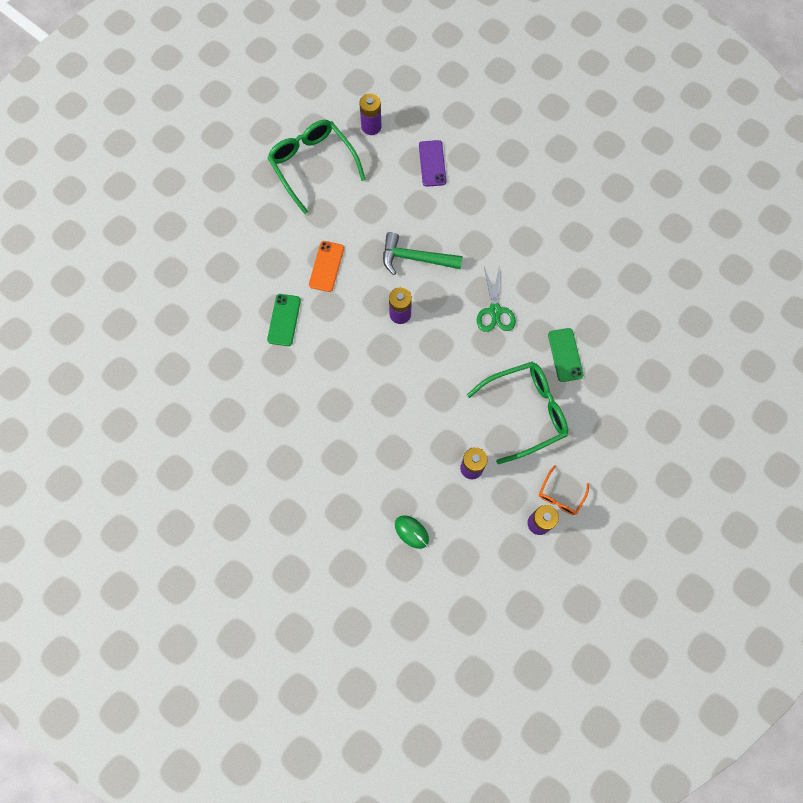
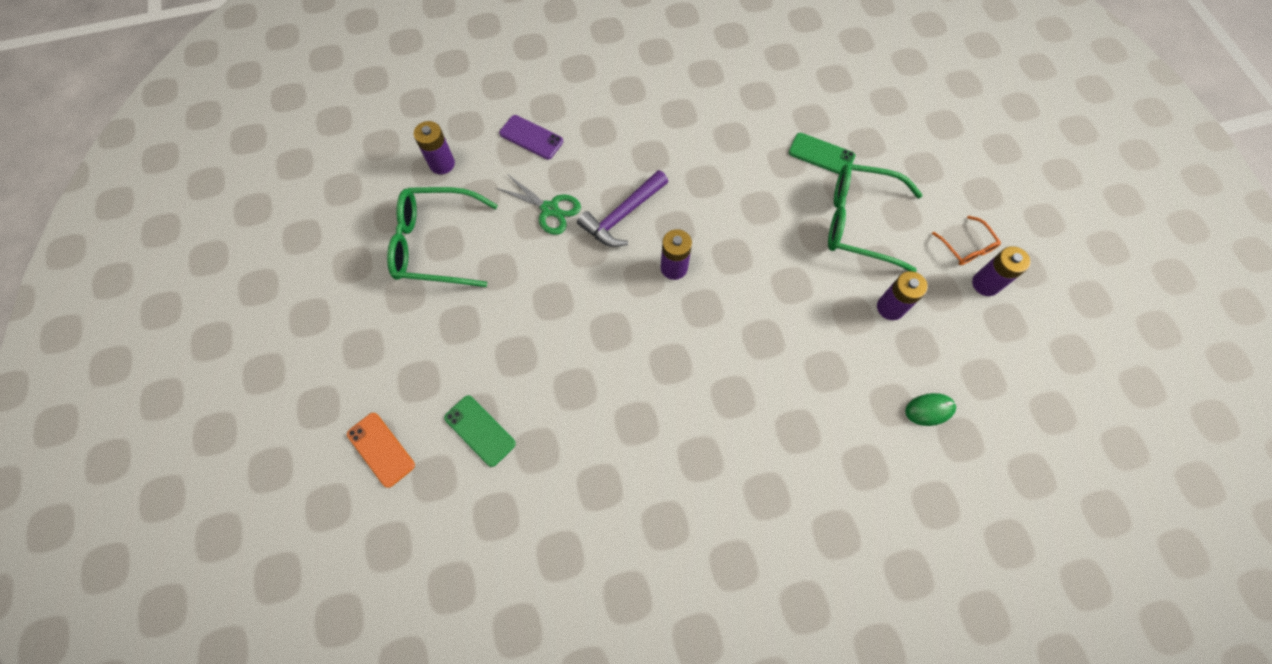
camera: 55 degrees left, 5 degrees down
(284, 320) = (594, 387): green phone -> green phone (480, 430)
(326, 266) = (564, 304): orange phone -> orange phone (381, 449)
(415, 258) = (622, 215): green hammer -> purple hammer
(495, 311) = (733, 183): green scissors -> green scissors (550, 209)
(526, 412) = (859, 222): green glasses -> green glasses turned 90 degrees counterclockwise

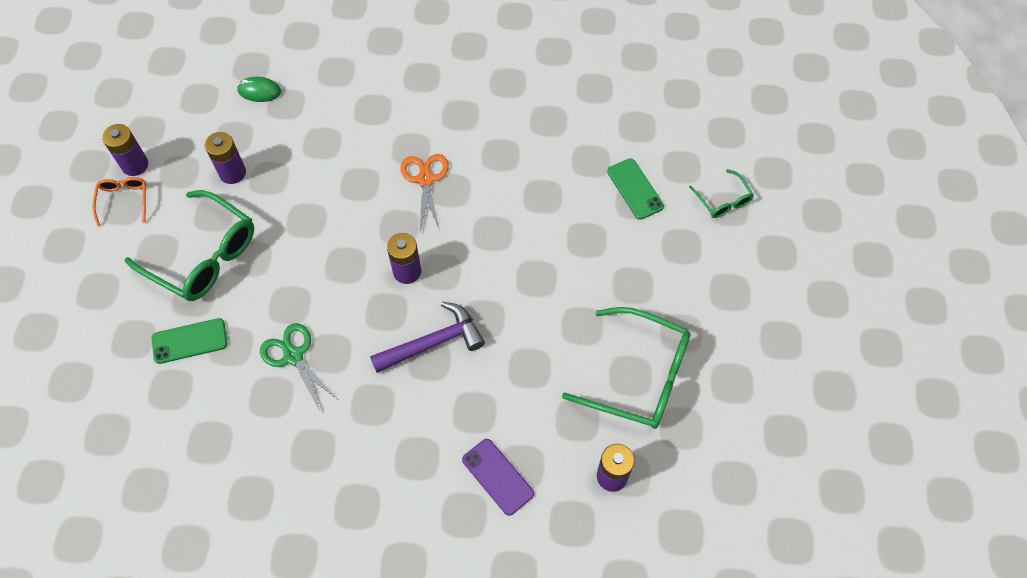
camera: 160 degrees left, 5 degrees down
(381, 449) = (723, 200): orange phone -> green glasses
(550, 209) = (507, 376): green scissors -> green scissors (293, 356)
(701, 365) = (425, 179): none -> orange scissors
(821, 154) = (189, 341): green phone -> green phone turned 60 degrees counterclockwise

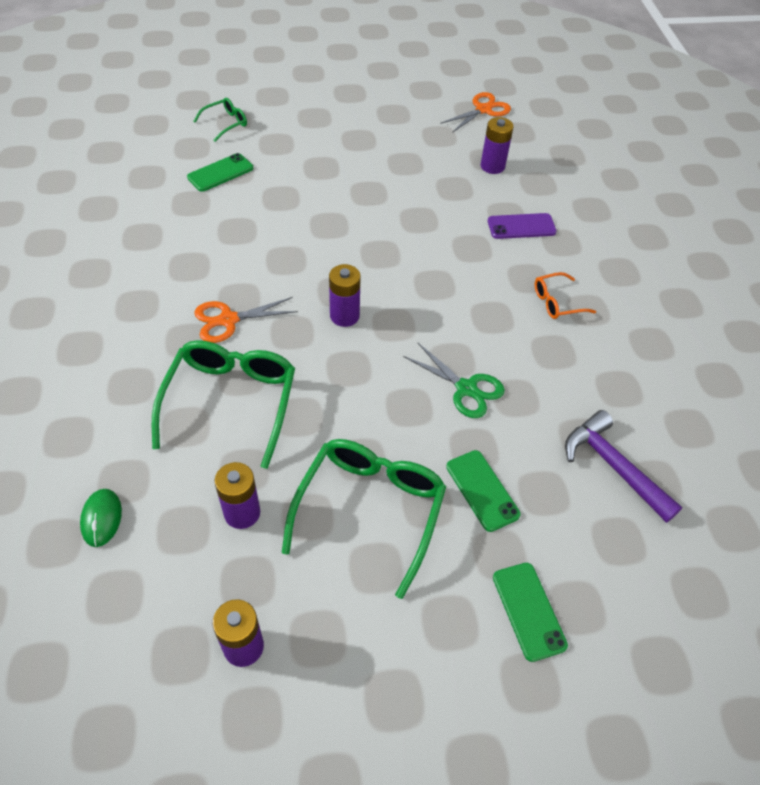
camera: 105 degrees left, 10 degrees down
(82, 345) = (528, 611): none -> green phone
(124, 200) = (306, 639): orange glasses -> orange glasses (556, 302)
(293, 356) = (466, 388): green scissors -> green scissors turned 90 degrees counterclockwise
(433, 343) = (416, 284): purple hammer -> purple hammer (613, 466)
(498, 476) = (521, 226): purple phone -> purple phone turned 45 degrees clockwise
(640, 376) = (404, 158): green glasses -> green glasses (231, 401)
(734, 500) = (483, 110): none -> orange scissors

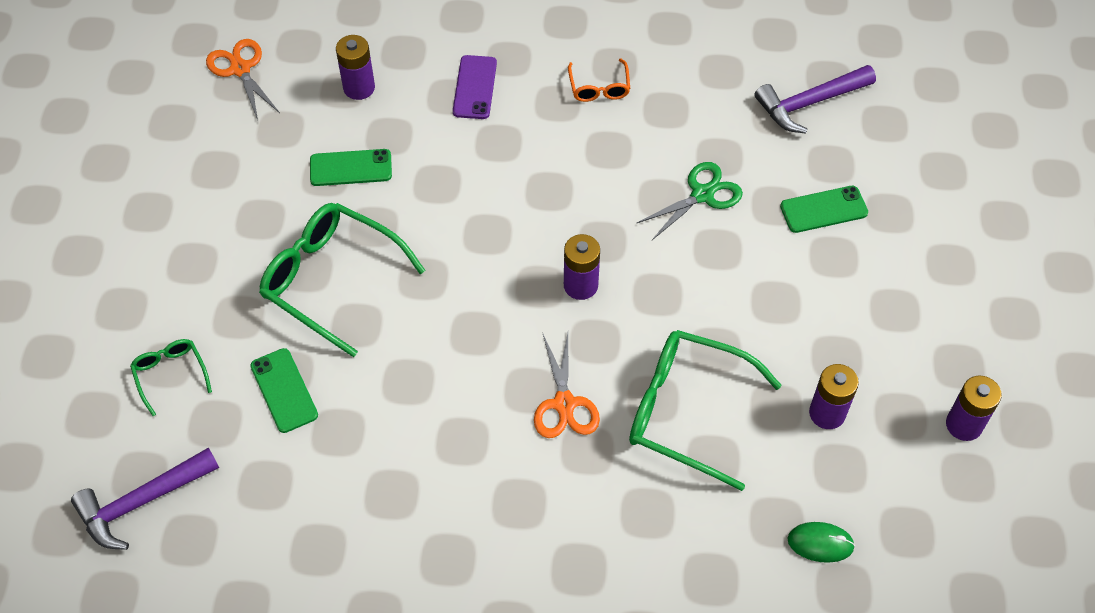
camera: 75 degrees left, 5 degrees up
(131, 129) = (142, 502): none -> purple hammer
(370, 509) = (834, 303): green glasses -> green glasses (331, 280)
(528, 611) = (944, 205): green phone -> green phone (351, 168)

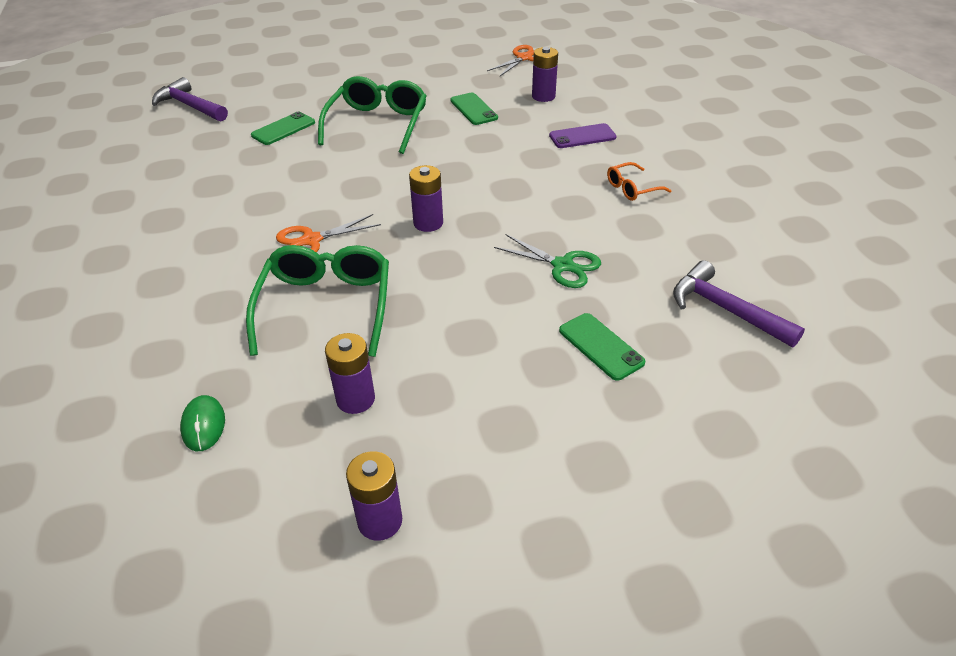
camera: 70 degrees right, 15 degrees down
(170, 374) = (282, 92): green glasses -> none

